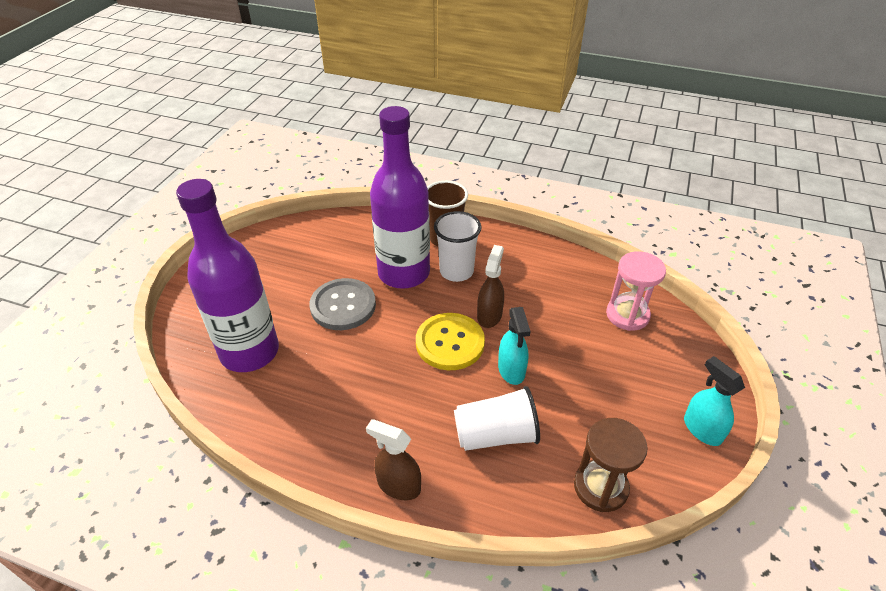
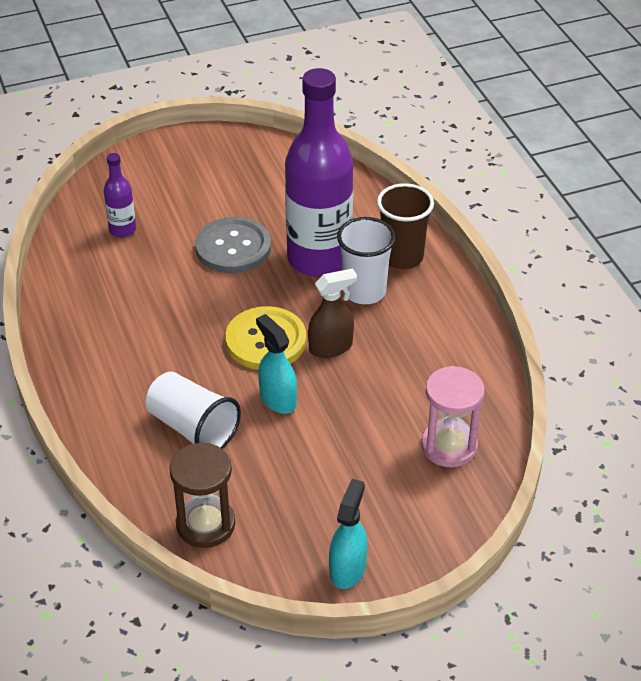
camera: 50 degrees right, 0 degrees up
(250, 352) = (122, 230): purple bottle -> purple bottle, size x0.43
(398, 485) = (85, 398): brown spray bottle -> none
(511, 370) = (278, 399): turquoise spray bottle -> turquoise spray bottle turned 105 degrees clockwise

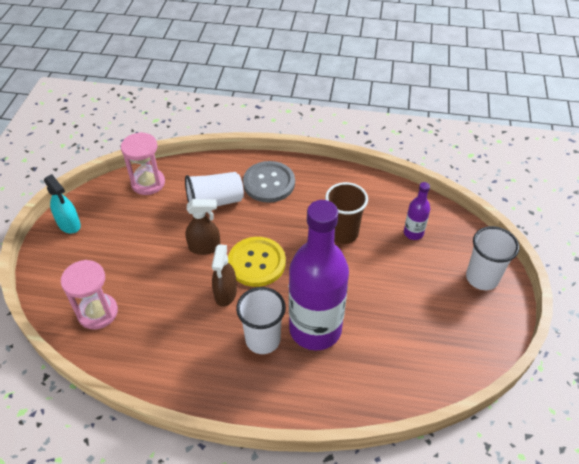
camera: 120 degrees right, 5 degrees up
(156, 165) = (482, 278): none -> white cup
(205, 524) = (148, 183): brown hourglass -> pink hourglass
(233, 247) = (359, 284): grey button -> grey button (269, 183)
(278, 399) = (205, 247): turquoise spray bottle -> brown spray bottle
(402, 257) = (282, 385): brown cup -> brown cup (343, 233)

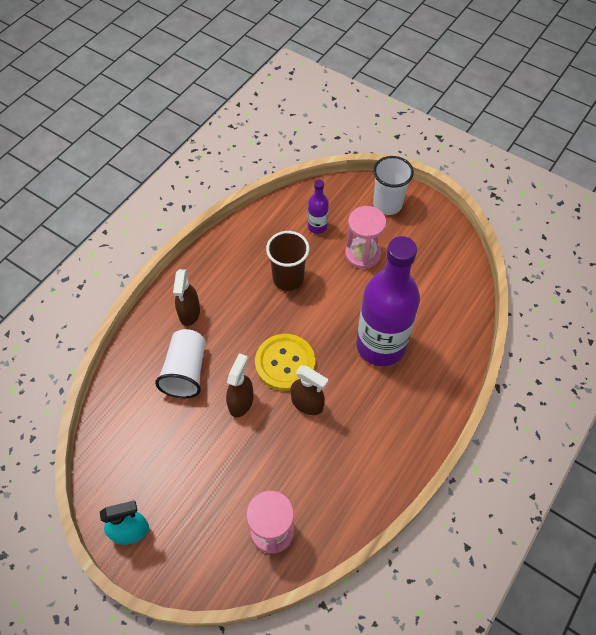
camera: 65 degrees left, 10 degrees up
(148, 183) = (117, 428): pink hourglass -> pink hourglass (362, 254)
(263, 339) = (372, 391): white cup -> none
(269, 183) = (189, 313): grey button -> brown spray bottle

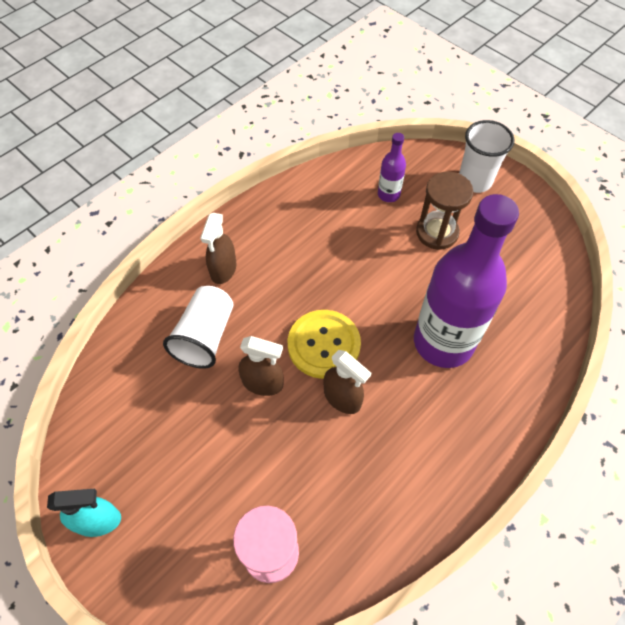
camera: 10 degrees right, 0 degrees up
(241, 402) = (263, 383): brown spray bottle -> brown spray bottle turned 75 degrees clockwise
(288, 279) = (345, 248): brown cup -> none
(362, 254) = (437, 232): pink hourglass -> brown hourglass

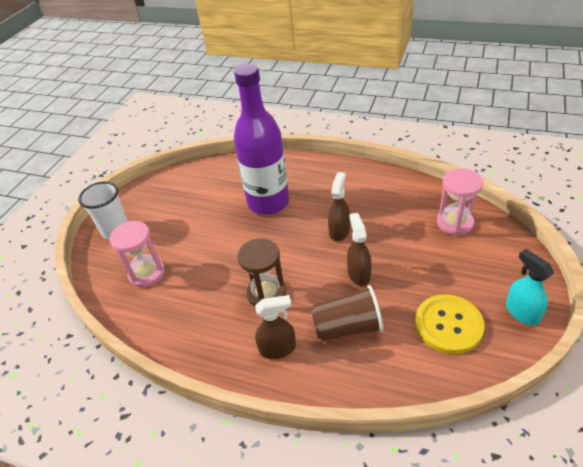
camera: 110 degrees left, 15 degrees down
(205, 336) = (347, 327): white cup -> brown cup
(324, 345) = (307, 255): yellow button -> yellow button (448, 325)
(388, 194) = (147, 273): purple bottle -> pink hourglass
(437, 232) = (176, 234): brown hourglass -> brown hourglass (266, 293)

